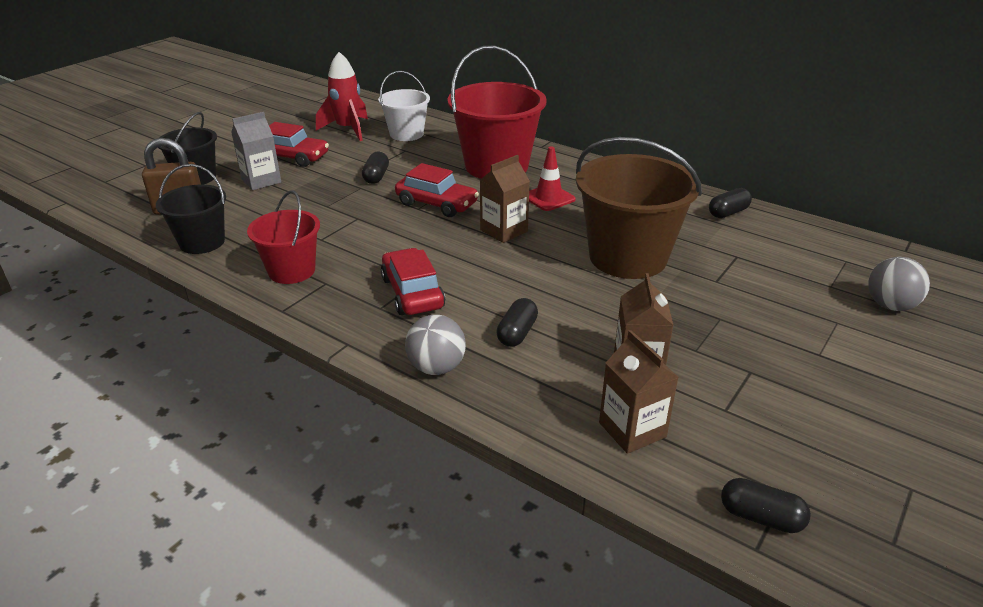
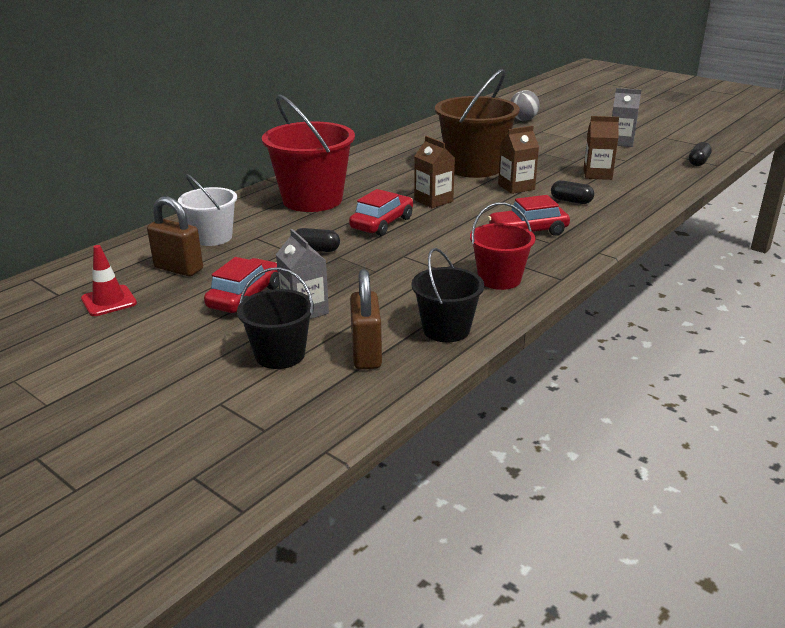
camera: 85 degrees left, 5 degrees down
(348, 129) = (178, 269): red rocket -> brown padlock
(436, 367) = (616, 224): grey ball -> none
(548, 198) = (380, 184): red traffic cone -> red traffic cone (109, 301)
(632, 430) = (651, 179): brown carton -> brown carton (516, 187)
(728, 213) = (414, 138): black capsule -> none
(832, 415) = (621, 142): none -> grey carton

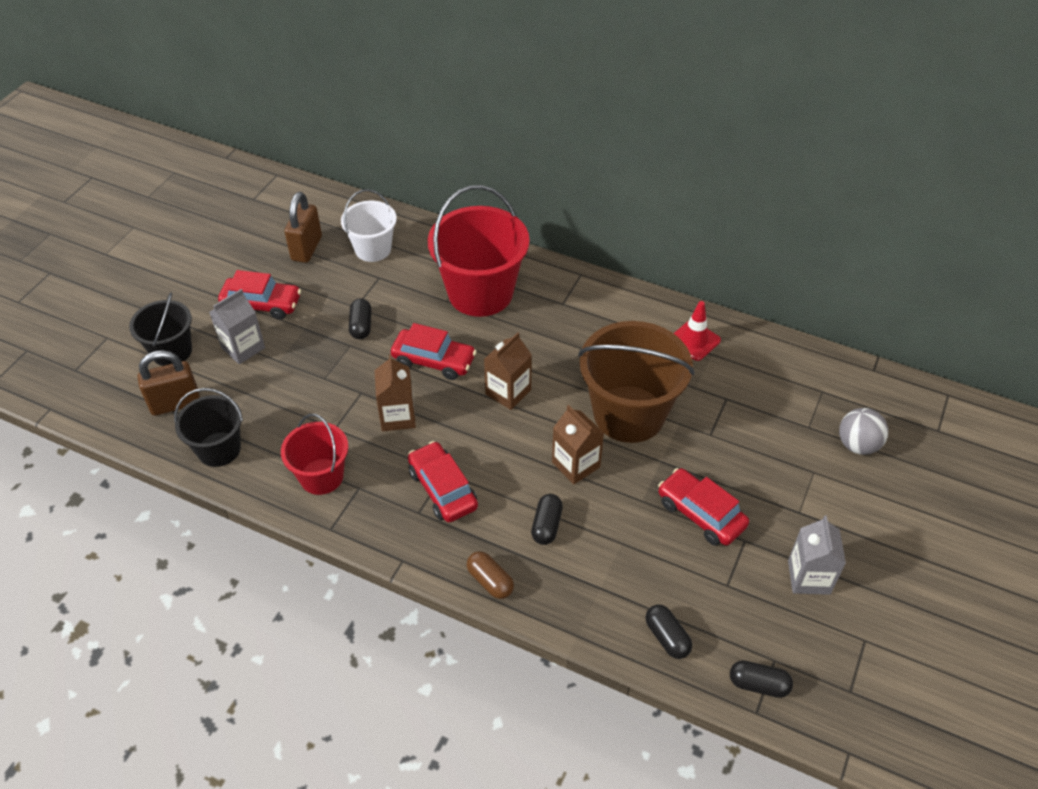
camera: 75 degrees right, 20 degrees up
(109, 301) = (245, 229): red traffic cone -> red traffic cone (694, 340)
(568, 159) = (700, 514): none -> red car
(597, 174) = (653, 551): brown carton -> brown carton (397, 416)
(620, 223) = (490, 581): none -> brown capsule
(666, 179) = (667, 637): none -> black capsule

